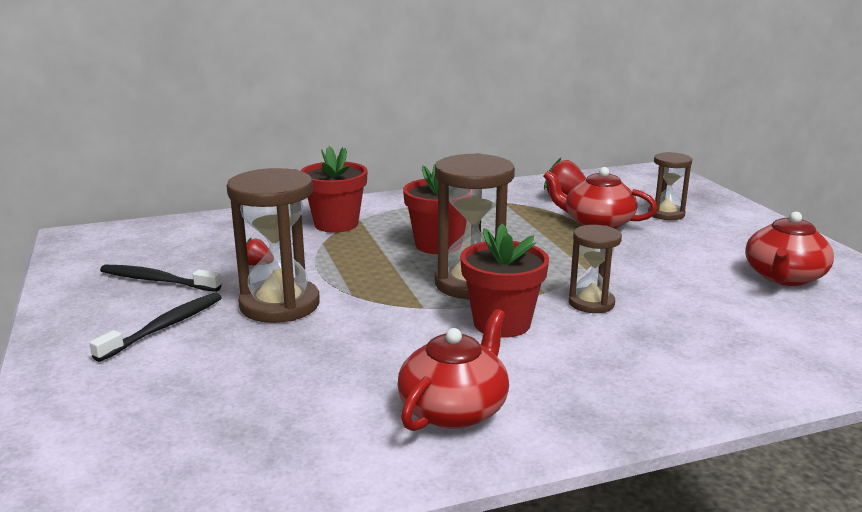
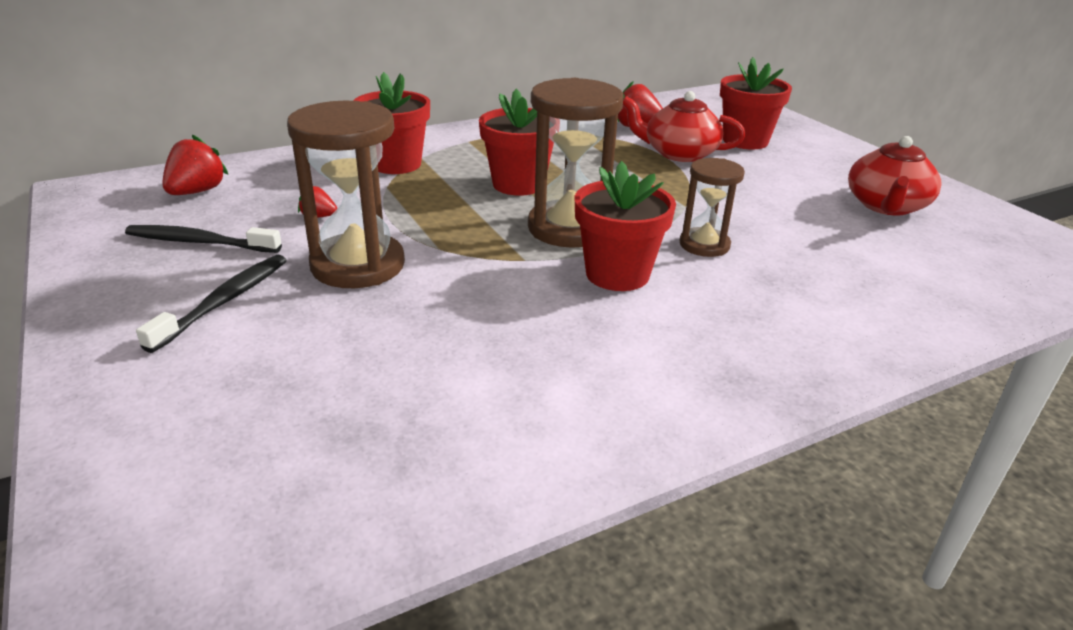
camera: 10 degrees left, 10 degrees up
(165, 241) = (197, 192): none -> red strawberry
(454, 409) = (599, 383): red teapot -> none
(666, 214) = (745, 141): brown hourglass -> red flower pot

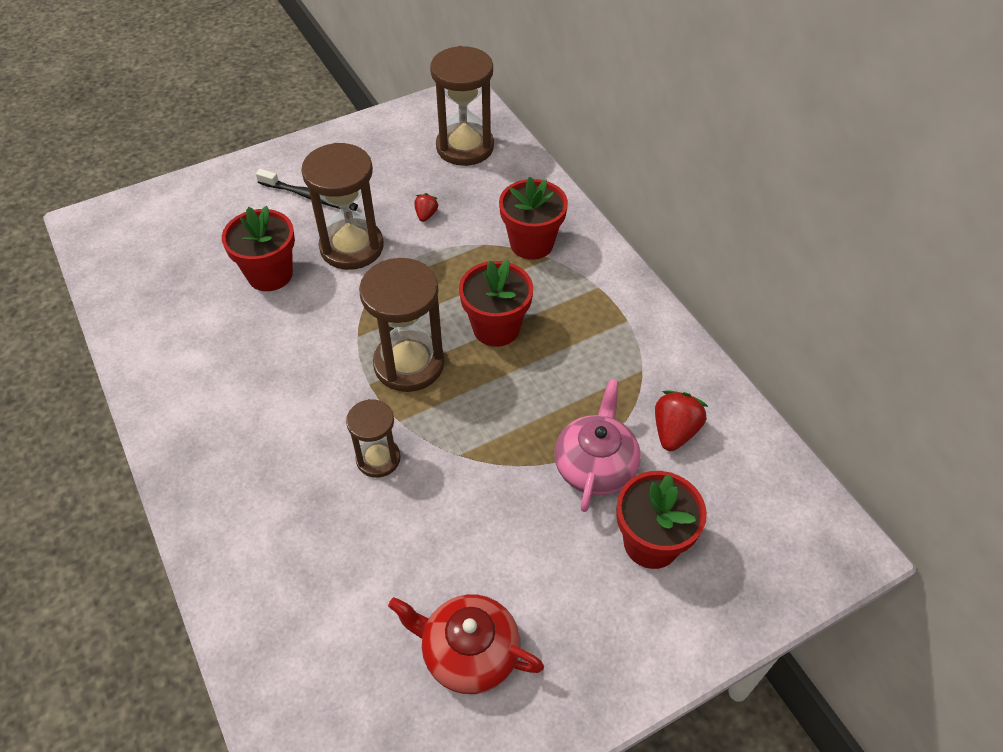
camera: 90 degrees right, 20 degrees up
(197, 192) = (465, 147): red strawberry -> brown hourglass
(200, 242) = (386, 168): black toothbrush -> none
(617, 274) = (331, 392): red flower pot -> red flower pot (270, 274)
(679, 153) = (595, 465): red teapot -> pink teapot

